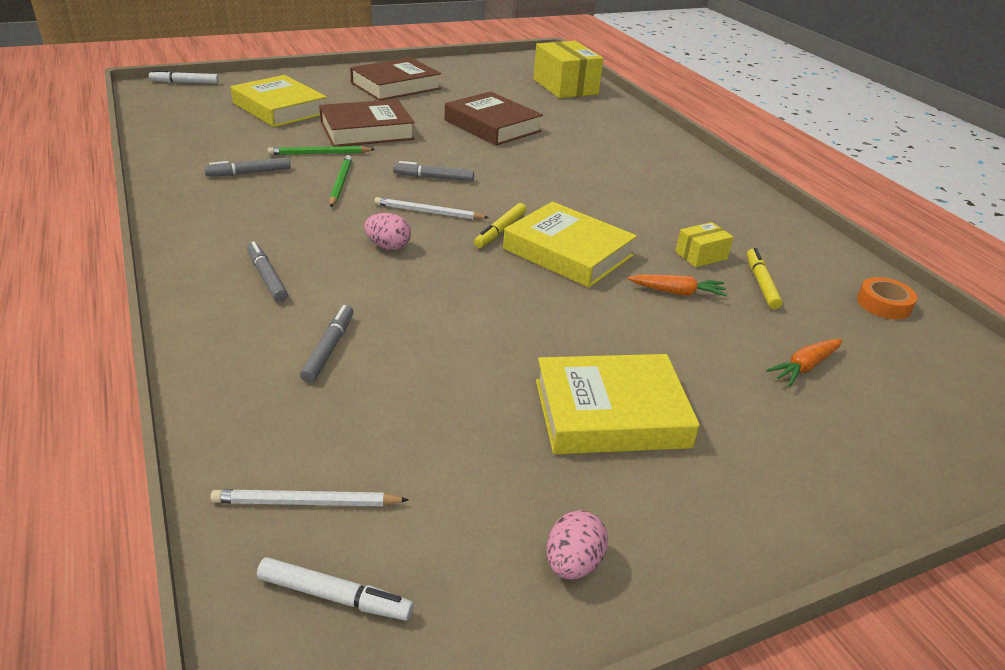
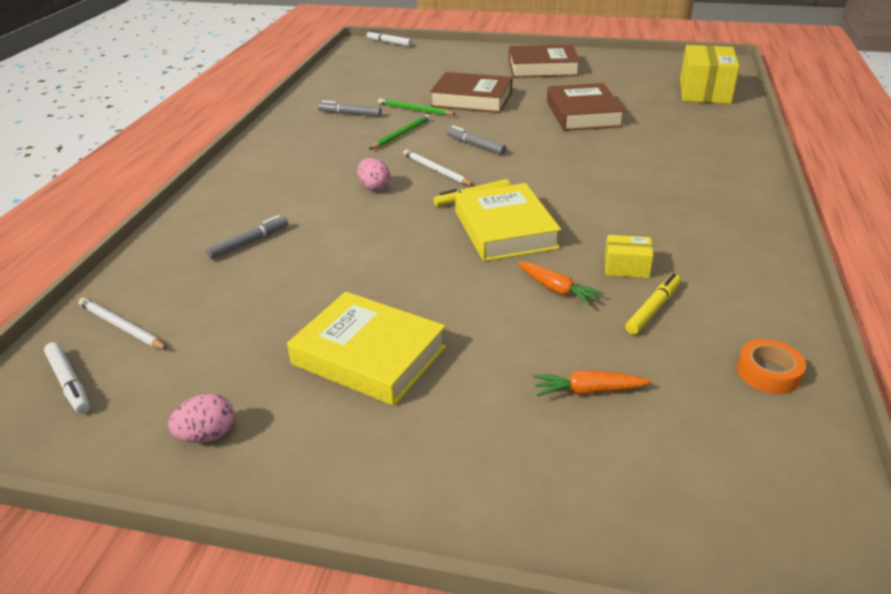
camera: 40 degrees right, 0 degrees up
(267, 277) = (272, 186): grey marker -> none
(280, 108) = (430, 71): yellow book -> none

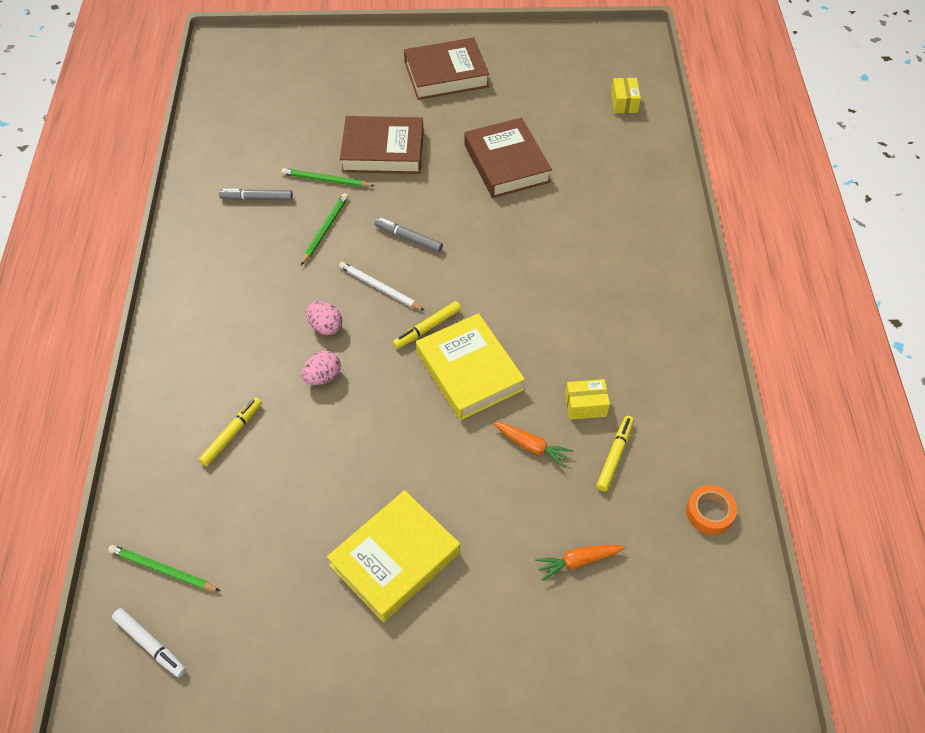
camera: 15 degrees left, 20 degrees up
(121, 326) = (162, 570): white pencil -> green pencil
(207, 435) = (295, 673): pink egg -> pink egg (323, 377)
(249, 242) = (232, 434): grey marker -> yellow marker
(369, 355) = (395, 559): yellow book -> yellow book turned 60 degrees counterclockwise
(389, 43) = (253, 39): white marker -> none
(704, 92) = (624, 103): yellow box -> yellow box, size x0.49

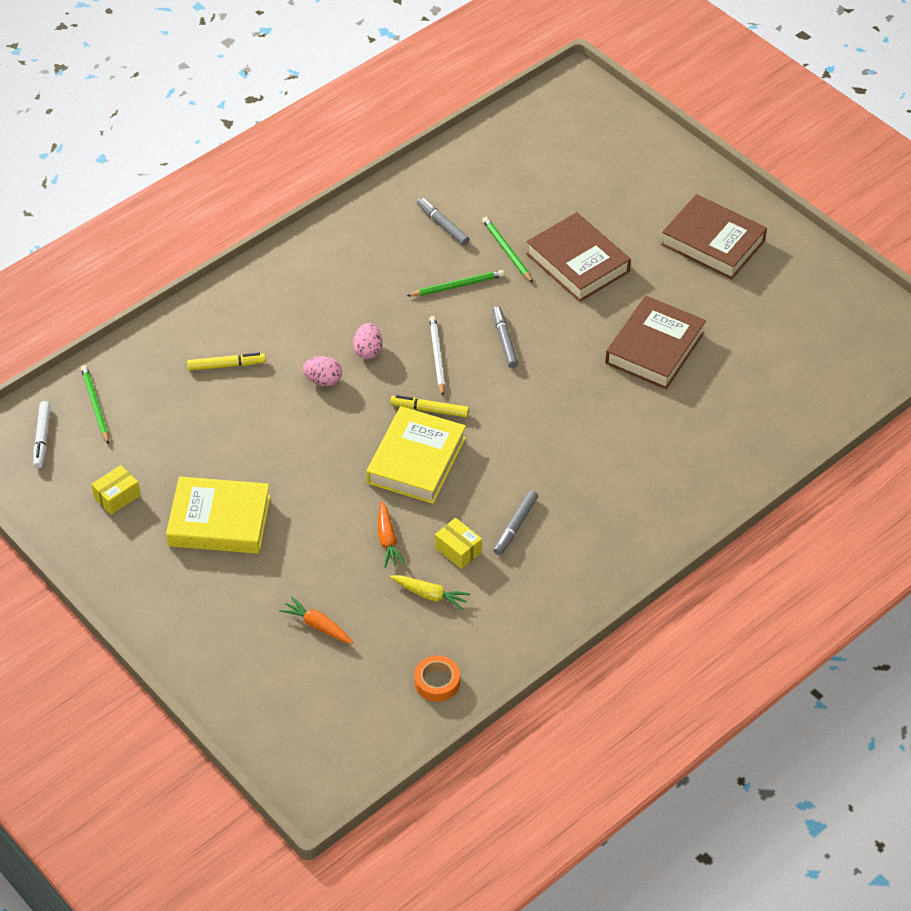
camera: 50 degrees right, 5 degrees down
(595, 352) = (515, 526): none -> grey marker
(615, 456) = (430, 595): yellow marker -> yellow carrot
(624, 103) = (823, 381): yellow box -> yellow box (117, 497)

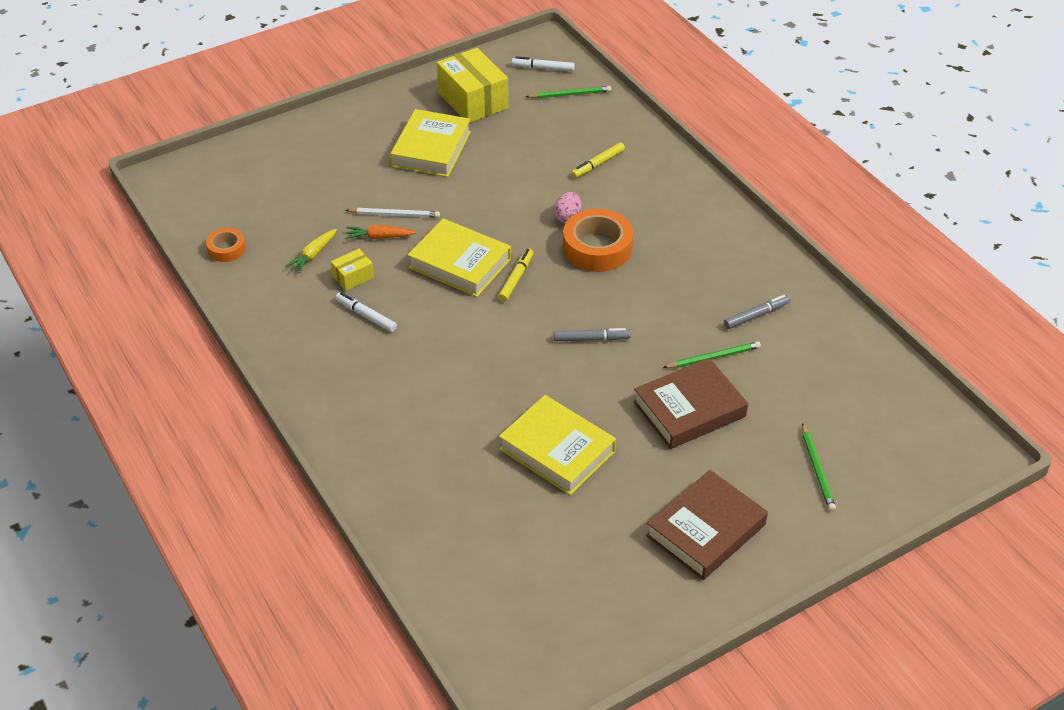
camera: 100 degrees right, 5 degrees down
(117, 497) = (473, 100): yellow box -> yellow box, size x2.06
(226, 365) = (598, 164): yellow marker -> yellow marker turned 45 degrees clockwise
(318, 626) = (309, 191): orange carrot -> none
(368, 350) = (597, 248): pink egg -> orange tape
(437, 356) = (580, 291): white pencil -> white pencil (394, 214)
(457, 286) = (670, 315): green pencil -> green pencil (817, 470)
(515, 526) = (366, 316): grey marker -> white marker
(655, 348) = (557, 450): brown book -> yellow book

